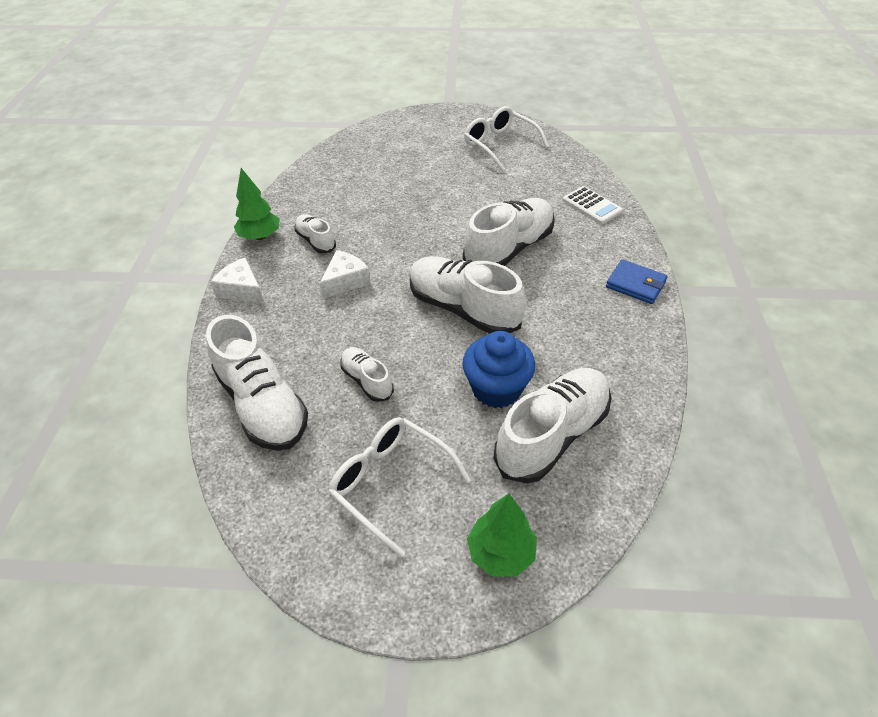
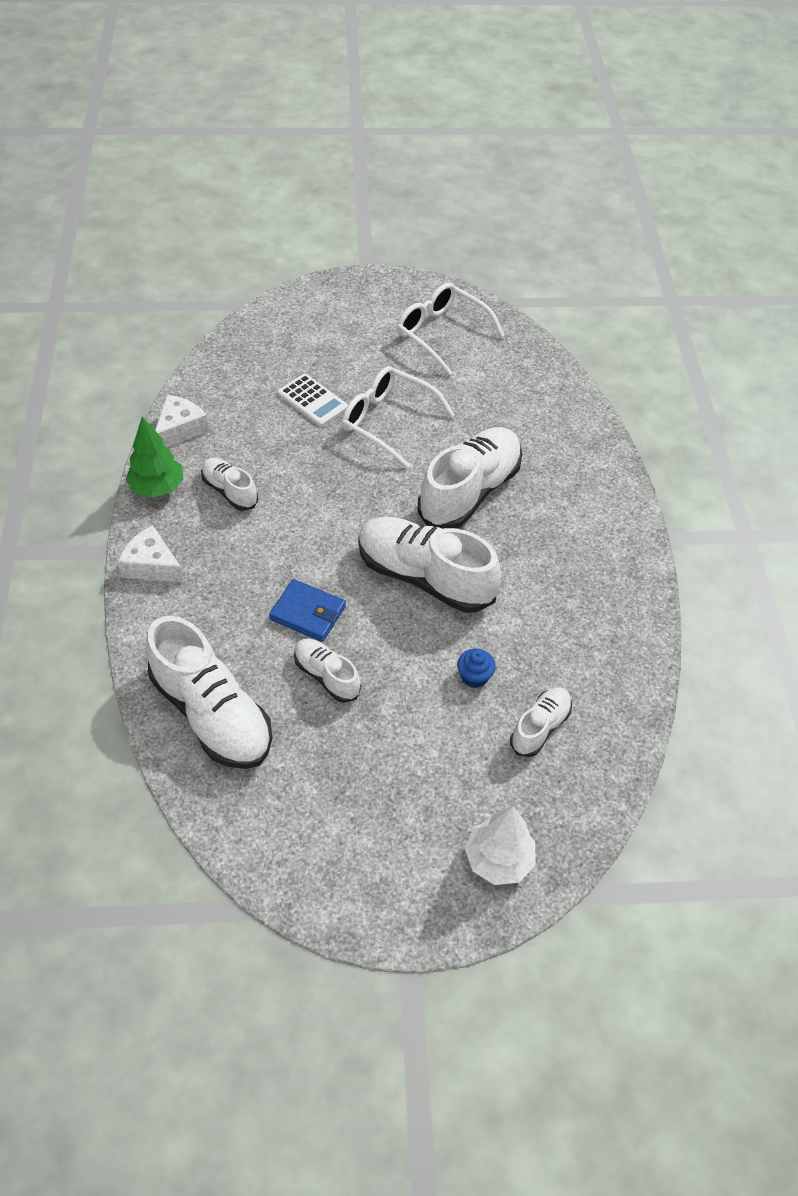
camera: 10 degrees left, 5 degrees up
(345, 281) = (277, 547): white cheese -> white cheese (180, 429)
(390, 483) = (373, 794): white glasses -> white glasses (387, 421)
(496, 389) = (474, 676): blue cupcake -> blue cupcake, size x0.49
(500, 553) = (498, 860): green tree -> white tree
(552, 435) = (540, 727): white shoe -> white shoe, size x0.52
(592, 206) = (564, 424): white calculator -> white calculator (312, 401)
(635, 284) = (621, 533): blue wallet -> blue wallet (308, 613)

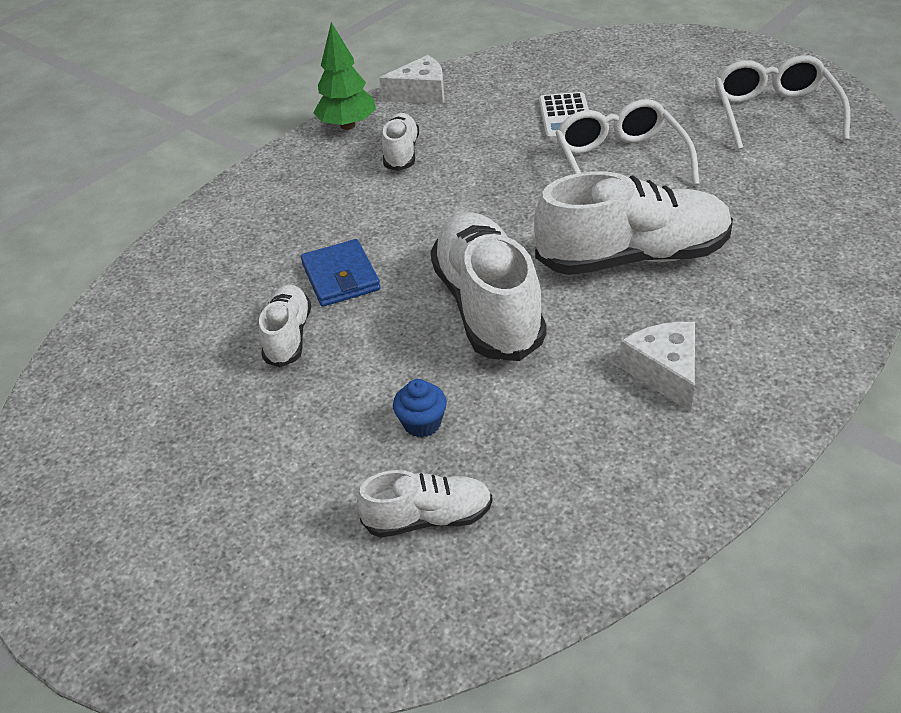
camera: 50 degrees right, 10 degrees down
(152, 565) = (269, 177): white cheese -> white cheese (665, 372)
(212, 713) = (162, 308): white shoe -> none
(498, 860) = (217, 614): white tree -> none

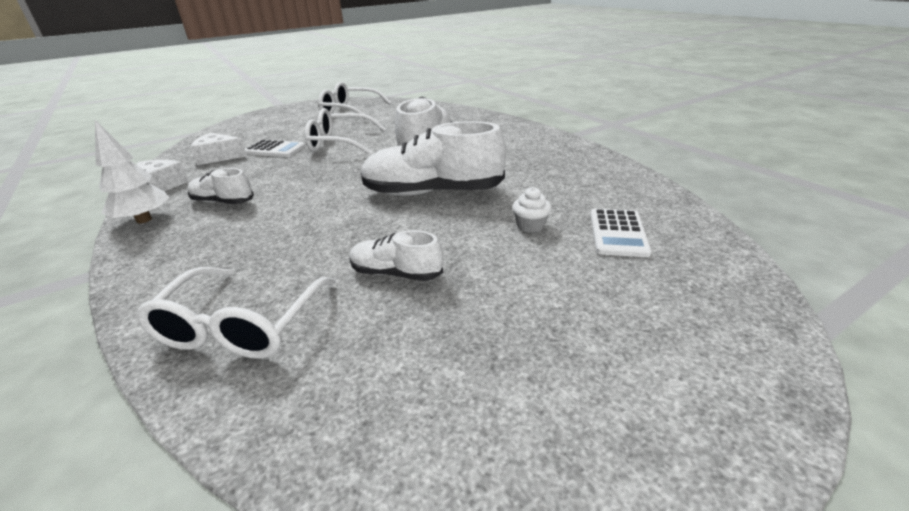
camera: 75 degrees left, 10 degrees down
(194, 272) = (241, 326): none -> white glasses
(341, 277) = (345, 241): blue wallet -> none
(347, 125) = (144, 220): green tree -> white tree
(422, 423) = (530, 226): blue cupcake -> white cupcake
(428, 518) = (618, 233): white shoe -> white calculator
(665, 372) = (522, 157): white cheese -> white cheese (218, 157)

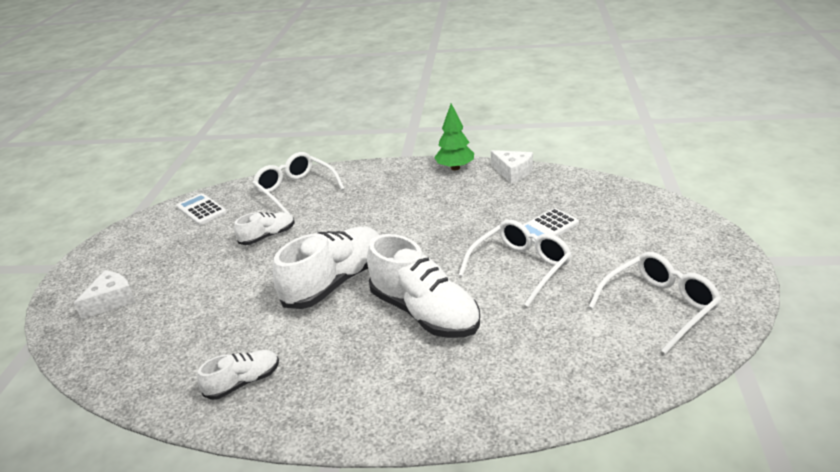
camera: 130 degrees right, 0 degrees up
(144, 220) = (455, 168): white tree -> green tree
(218, 157) = (560, 198): white cheese -> white cheese (112, 301)
(223, 202) = (447, 194): white shoe -> white shoe (243, 382)
(530, 226) = (230, 303): white cupcake -> none
(618, 233) = (166, 335): white calculator -> white calculator (201, 210)

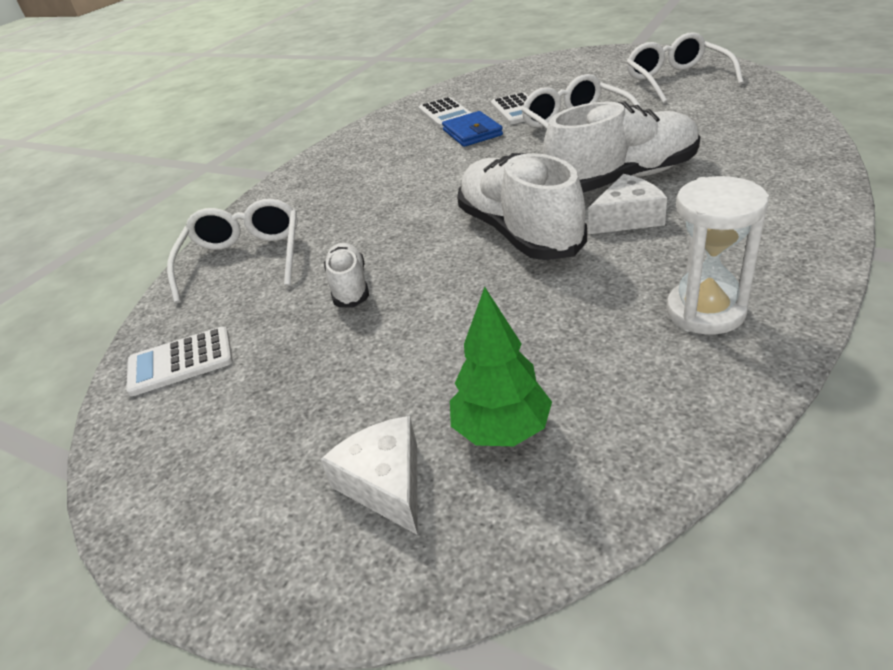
camera: 65 degrees left, 5 degrees up
(243, 382) = (705, 311): white shoe -> white hourglass
(295, 190) = (244, 259): white glasses -> white glasses turned 105 degrees clockwise
(455, 168) = (343, 144): green tree -> green tree (501, 430)
(492, 218) = (472, 133): none -> blue wallet
(513, 172) = (394, 116): white cheese -> white cheese (627, 218)
(526, 194) = (445, 113): none -> white calculator

